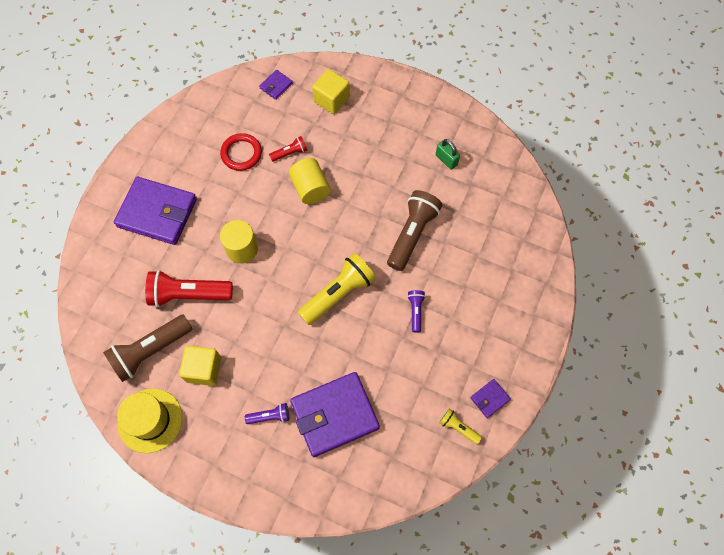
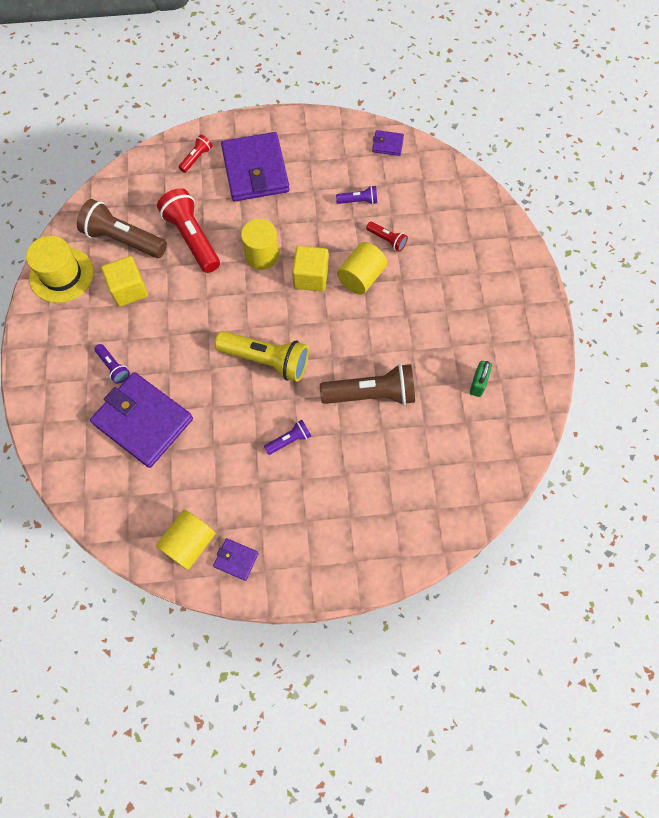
camera: 60 degrees right, 0 degrees up
(110, 252) = (196, 158): none -> red flashlight
(241, 153) = (358, 201): red ring -> purple flashlight
(276, 86) = (451, 189): purple wallet -> purple wallet (387, 144)
(331, 99) = (471, 243): yellow cube -> yellow cube (311, 277)
(458, 427) = (189, 543): yellow flashlight -> yellow cylinder

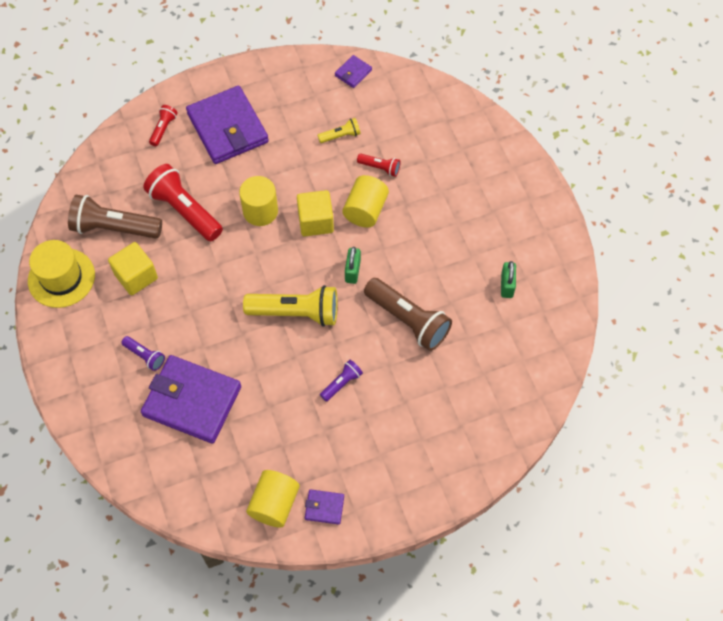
camera: 15 degrees left, 5 degrees down
(332, 333) = (352, 271): none -> green padlock
(358, 201) = (340, 136): purple flashlight -> yellow flashlight
(371, 394) = (408, 320): brown flashlight -> brown flashlight turned 60 degrees clockwise
(387, 144) = (353, 73): purple wallet -> purple wallet turned 45 degrees counterclockwise

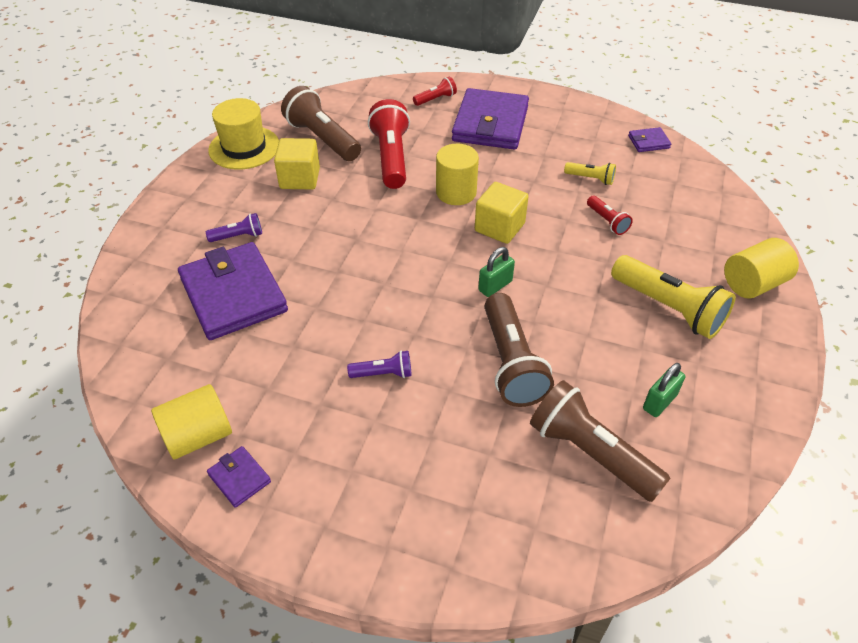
camera: 40 degrees right, 15 degrees down
(145, 356) = (238, 236): purple flashlight -> purple flashlight turned 90 degrees counterclockwise
(296, 312) = (404, 285): yellow flashlight -> yellow flashlight (668, 308)
(365, 210) = (558, 245): yellow cylinder -> yellow cylinder (753, 284)
(495, 345) = (590, 453): none -> brown flashlight

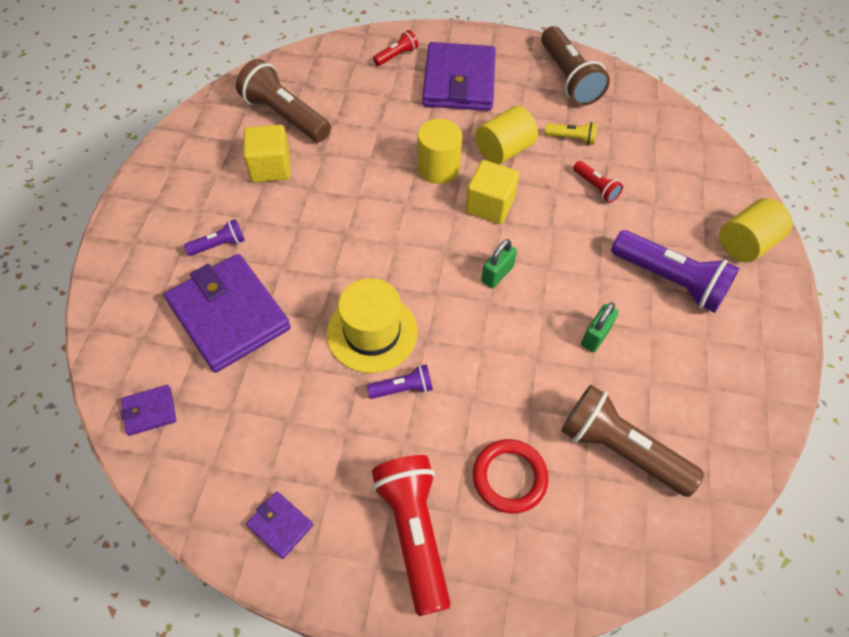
camera: 10 degrees left, 10 degrees up
(198, 436) = (227, 483): yellow cylinder -> yellow cylinder (504, 150)
(244, 148) = (202, 134): yellow hat -> yellow hat (372, 332)
(391, 157) = (363, 132): red flashlight -> red flashlight (414, 532)
(472, 464) = (509, 477): none -> red ring
(511, 363) = (528, 360): brown flashlight -> brown flashlight (568, 78)
(648, 142) = (622, 89): purple wallet -> purple wallet (149, 411)
(659, 402) = (676, 385): green padlock -> green padlock (595, 336)
(668, 308) = (670, 280): yellow flashlight -> purple flashlight

